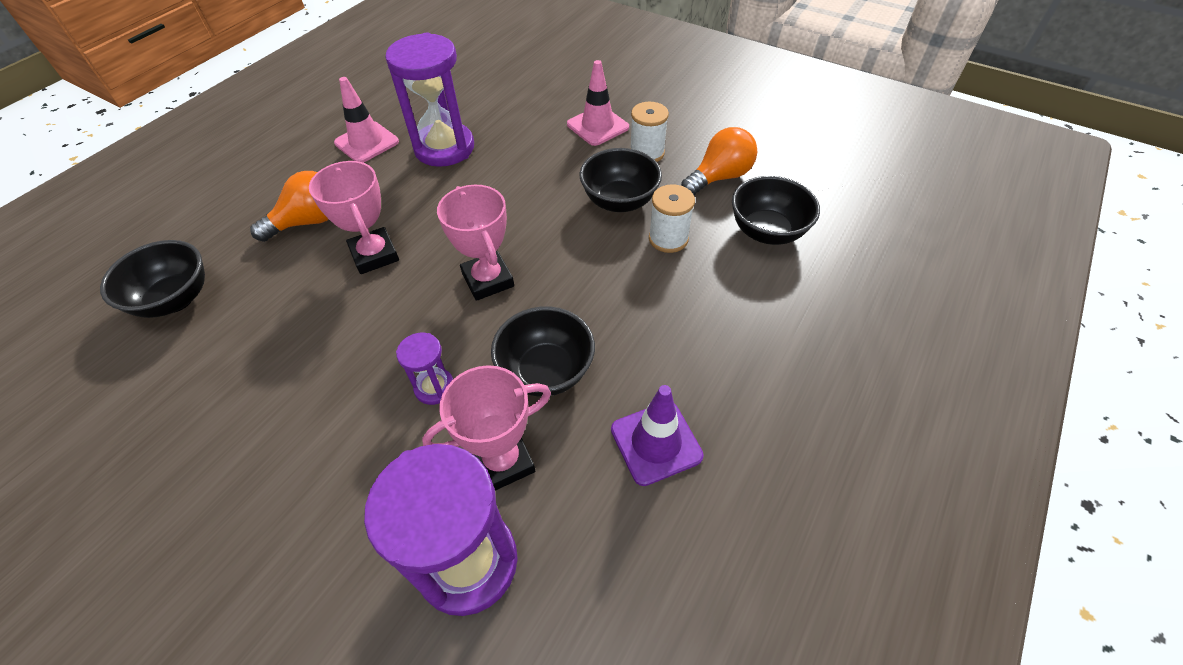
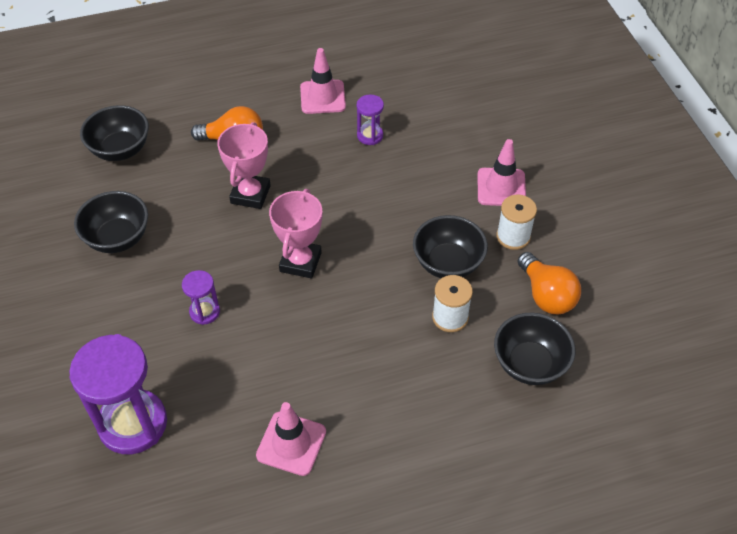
camera: 40 degrees right, 0 degrees up
(444, 148) = (370, 136): purple hourglass -> purple hourglass, size x0.48
(502, 461) = (199, 385): pink trophy -> none
(546, 371) = (274, 350): black bowl -> black bowl (118, 238)
(656, 442) = (291, 443): purple traffic cone -> pink traffic cone
(719, 177) = (546, 295): orange light bulb -> orange light bulb turned 60 degrees clockwise

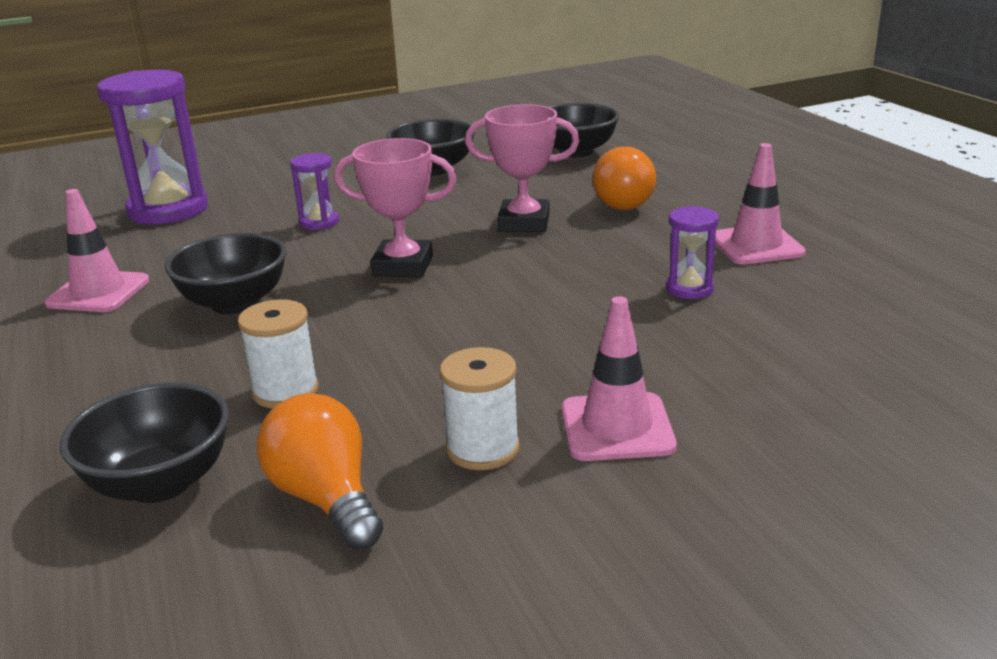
camera: 85 degrees right, 25 degrees down
(448, 263) = (406, 381): black bowl -> black bowl (235, 303)
(546, 295) = (326, 498): orange light bulb -> orange light bulb turned 90 degrees clockwise

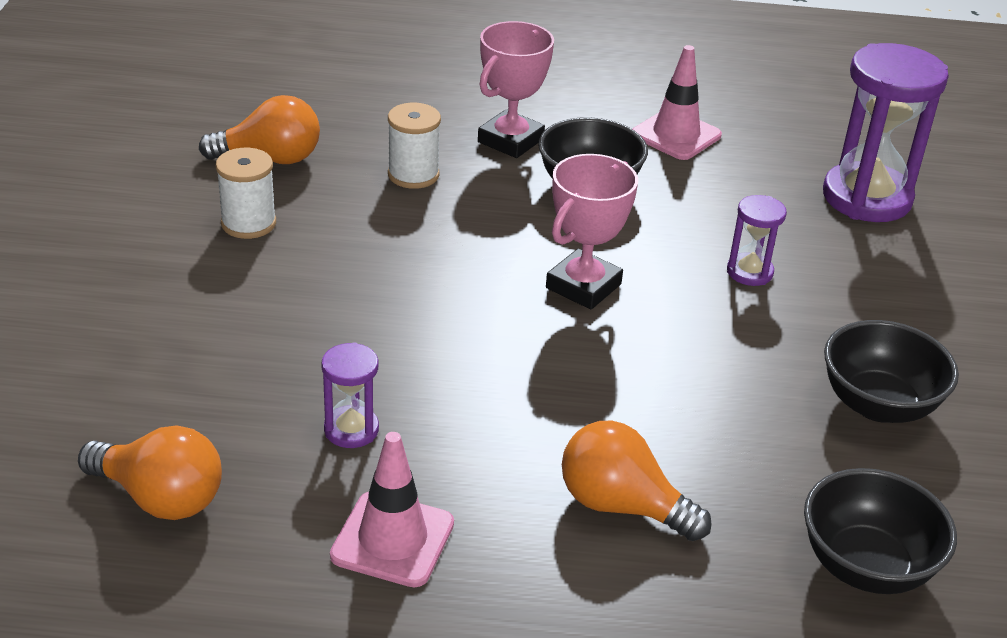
camera: 115 degrees right, 10 degrees up
(160, 483) = (354, 115): black bowl -> none
(524, 223) = (625, 401): pink trophy -> pink trophy (510, 140)
(617, 427) = (202, 283): pink traffic cone -> none
(868, 325) = (160, 498): none -> orange light bulb

